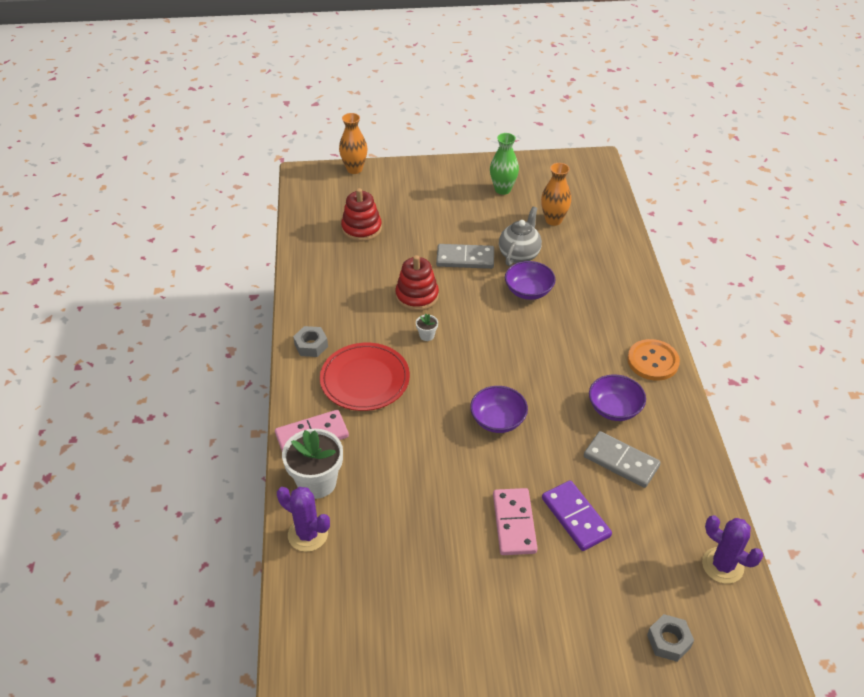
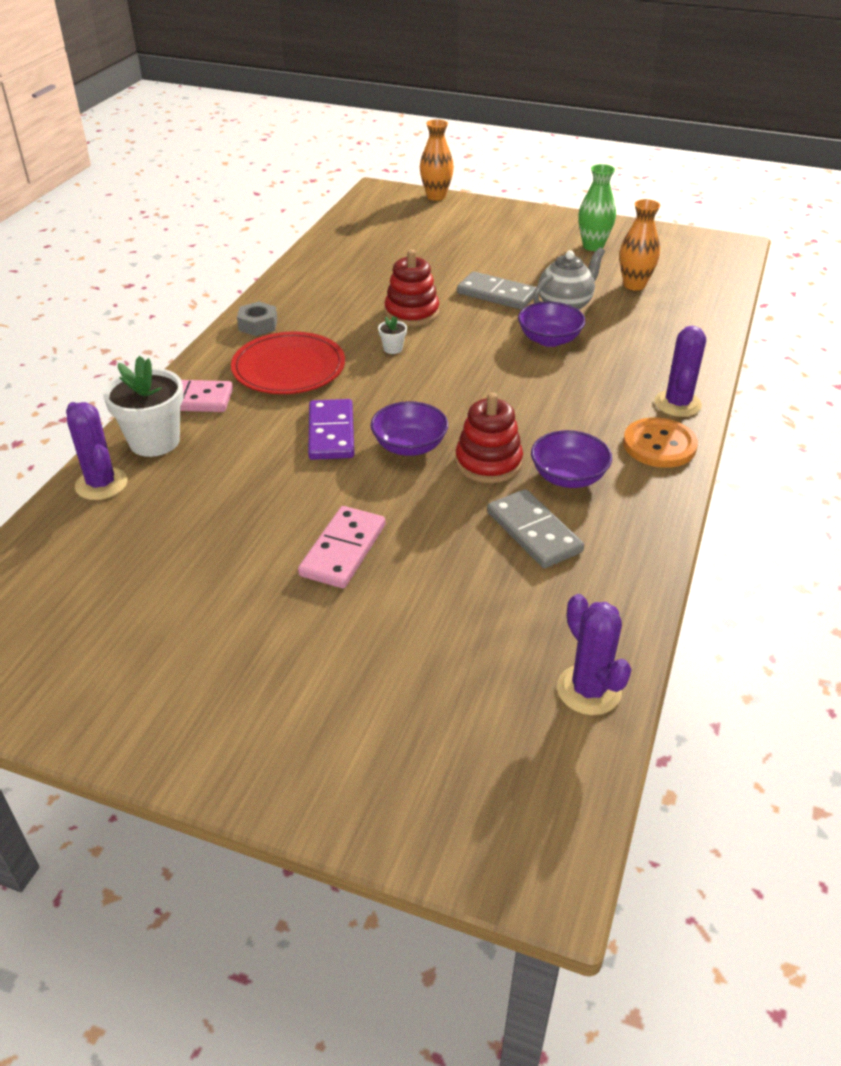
camera: 25 degrees right, 5 degrees down
(361, 228) = (400, 244): red stacking toy -> red stacking toy (488, 463)
(575, 517) = (426, 569): purple domino -> purple domino (331, 433)
(643, 321) = (677, 404): none -> purple cactus
(669, 641) = (442, 747): grey nut -> none

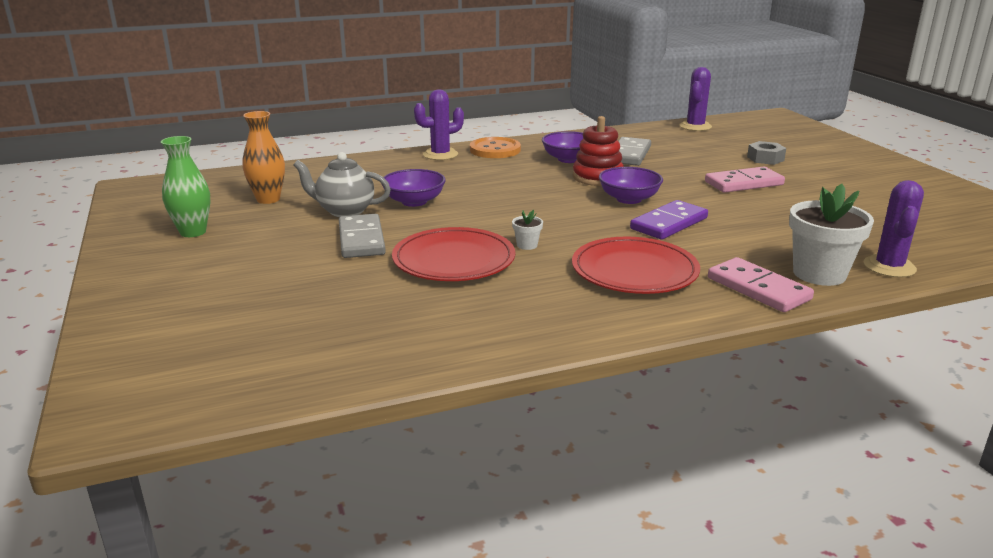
camera: 130 degrees left, 15 degrees down
(258, 325) = (603, 318): grey nut -> grey nut (765, 159)
(411, 313) = (454, 260): red stacking toy -> red plate
(436, 196) = (98, 362): orange vase -> none

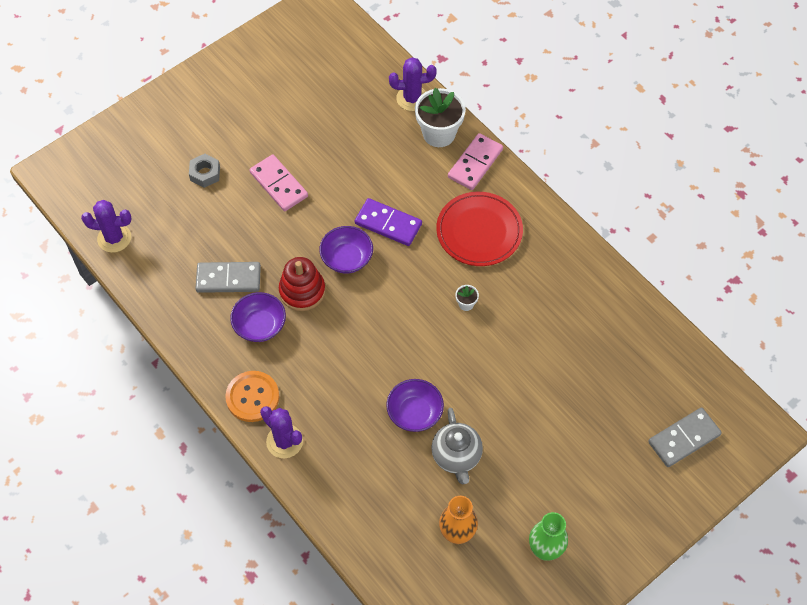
camera: 110 degrees left, 35 degrees up
(361, 239) = (504, 417): grey domino -> grey domino (684, 439)
(454, 260) = (510, 341): red plate -> none

